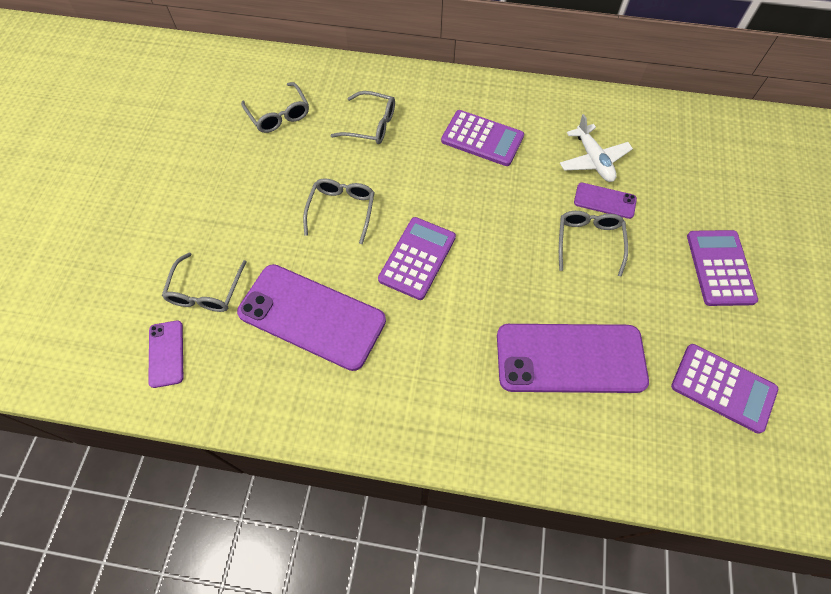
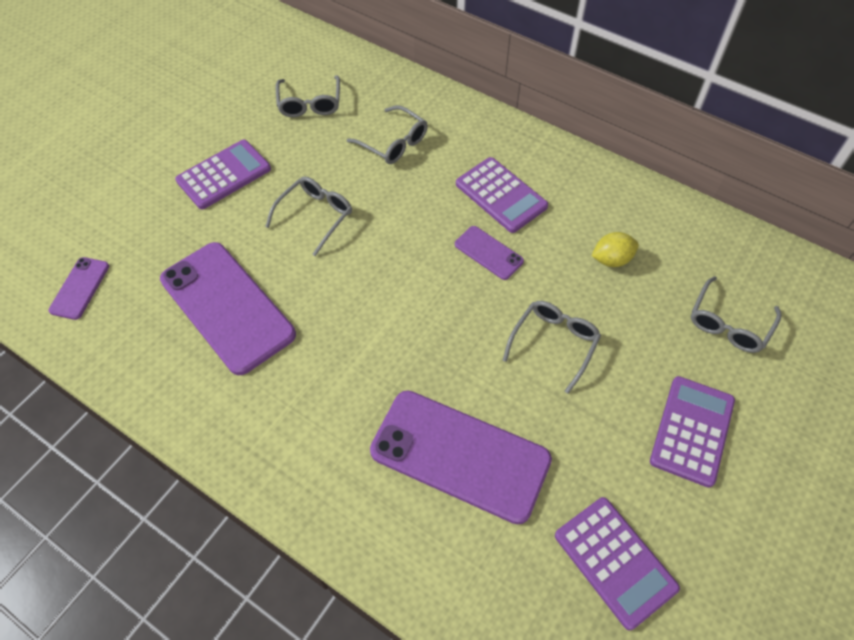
camera: 25 degrees right, 5 degrees down
(206, 291) = (146, 245): grey glasses -> grey glasses (728, 324)
(417, 258) = (361, 290): purple calculator -> purple calculator (224, 175)
(593, 160) = (611, 259): white plane -> yellow lemon
(604, 201) = (598, 307): purple phone -> purple phone (488, 253)

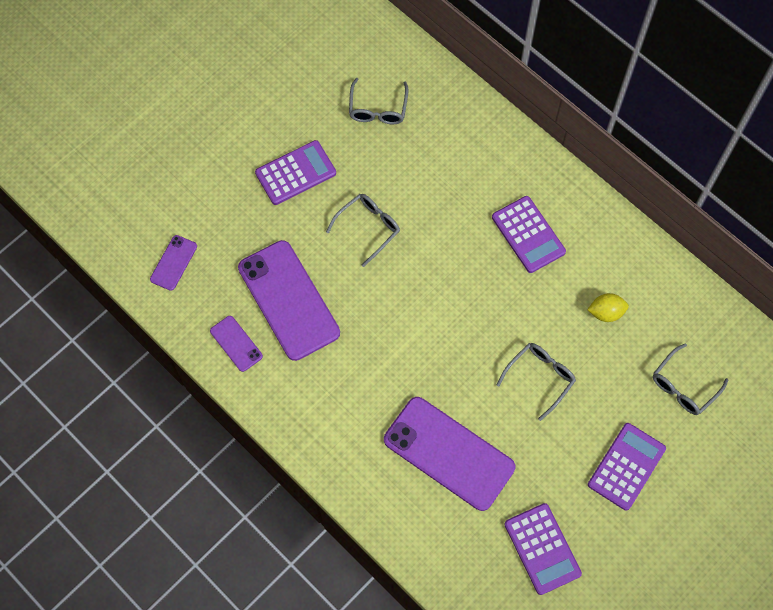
camera: 10 degrees right, 10 degrees up
(393, 143) = (446, 164): grey glasses -> none
(488, 253) = (506, 288): purple phone -> purple phone (236, 343)

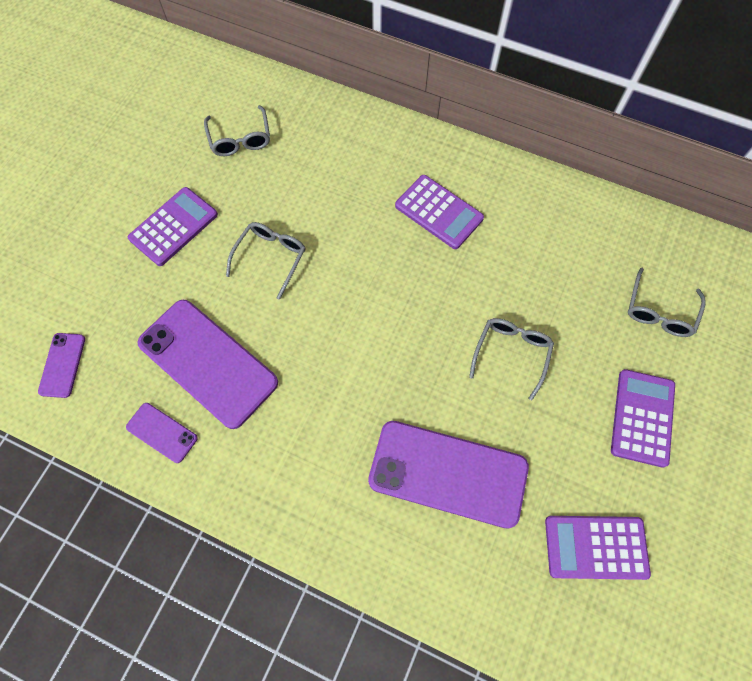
camera: 20 degrees left, 0 degrees up
(542, 548) = (595, 547): purple calculator -> purple calculator turned 135 degrees clockwise
(606, 312) = (549, 263): yellow lemon -> none

